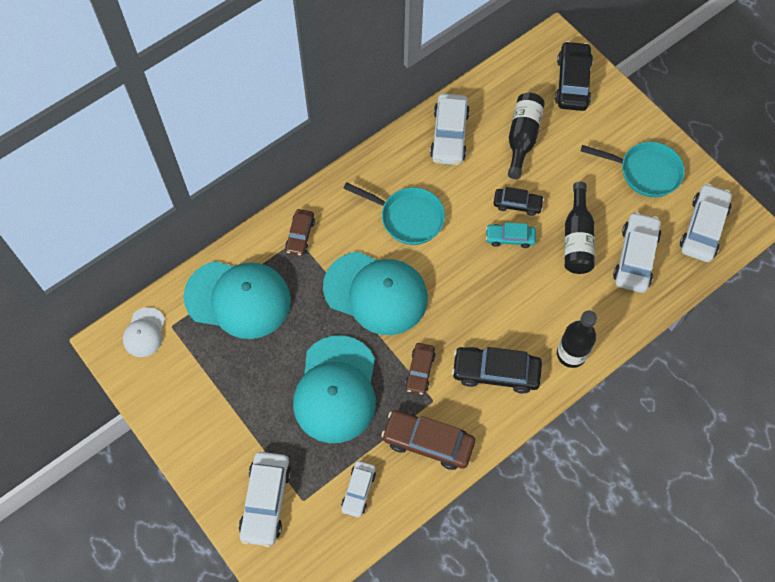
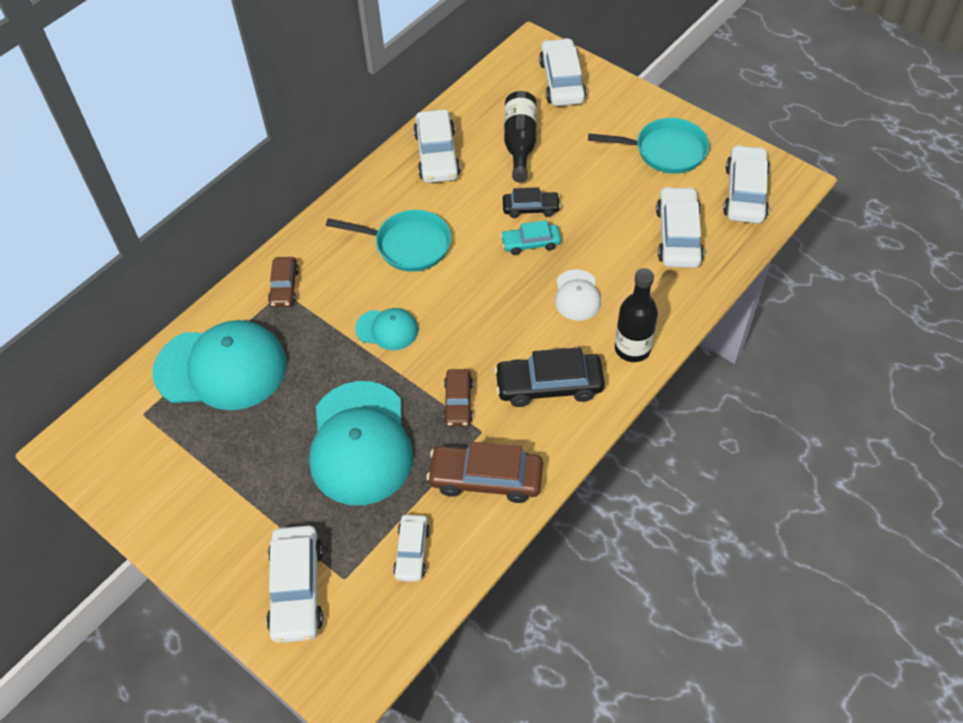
camera: 10 degrees left, 10 degrees down
(144, 332) = (110, 427): white cap -> white cap (577, 295)
(376, 293) = (387, 329): turquoise cap -> turquoise cap, size x0.49
(572, 82) = (562, 81): black car -> white car
(577, 239) = (607, 230): black bottle -> none

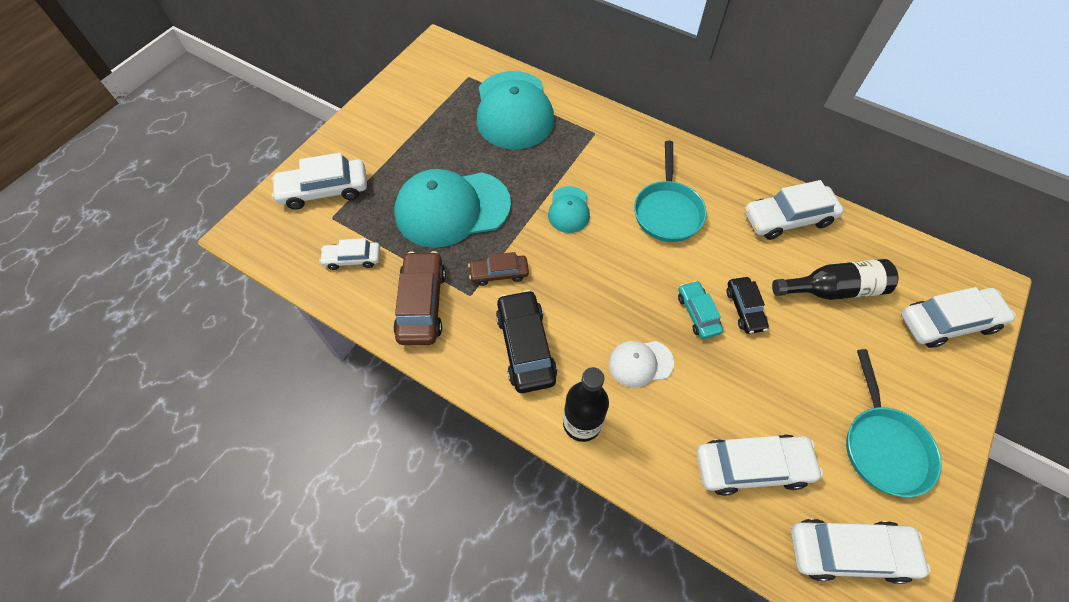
camera: 80 degrees right, 5 degrees up
(284, 287) = (600, 133): brown car -> none

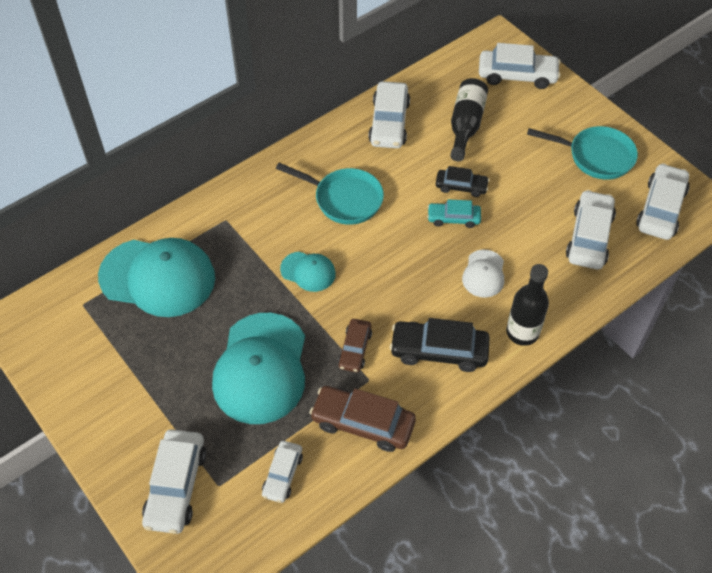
camera: 70 degrees left, 5 degrees down
(948, 322) = (517, 75): white car -> white car turned 90 degrees clockwise

